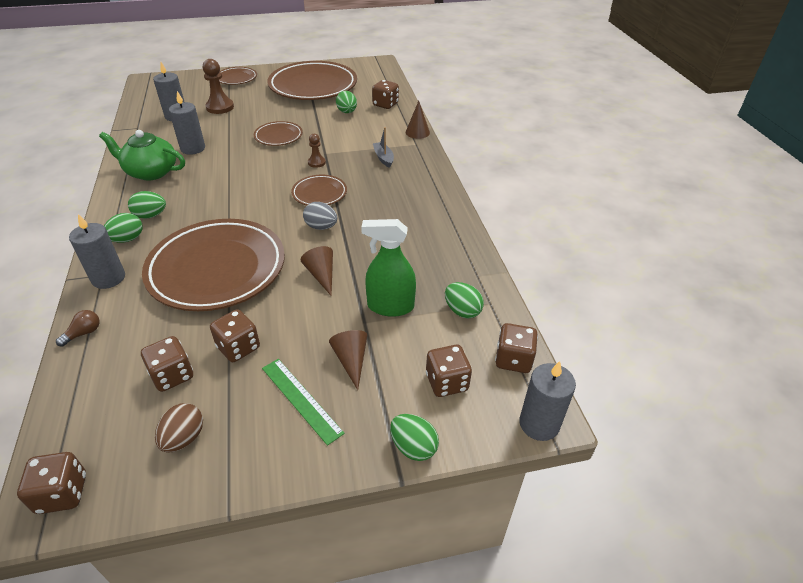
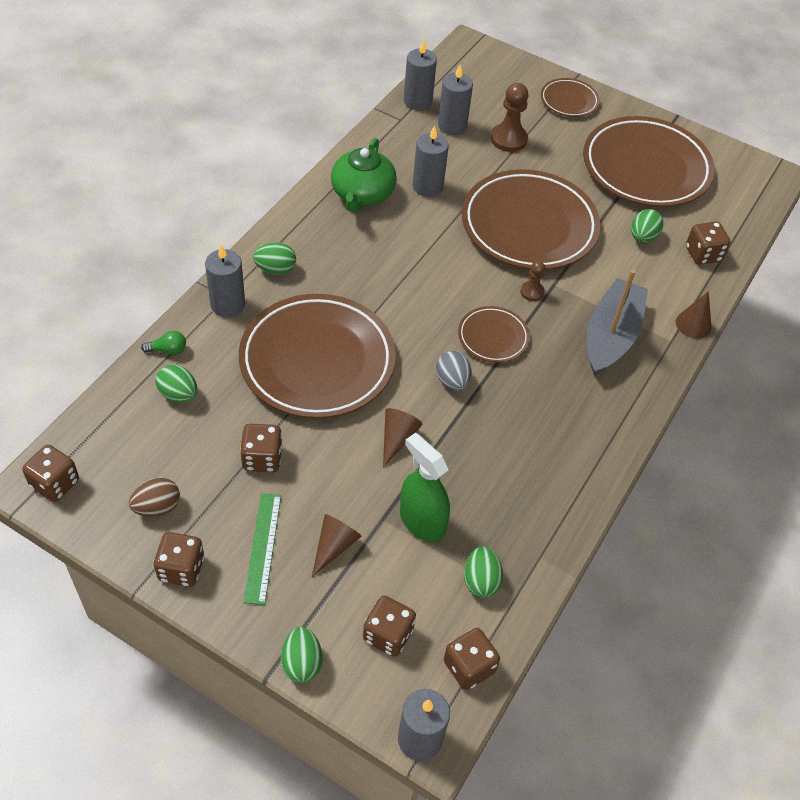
camera: 40 degrees right, 10 degrees up
(84, 333) = (168, 350): brown light bulb -> green light bulb
(139, 115) = (417, 101): none -> grey candle
(150, 215) = (316, 253): green egg -> green egg (178, 394)
(151, 172) = (362, 194): green teapot -> green teapot turned 135 degrees counterclockwise
(172, 375) = (194, 444): brown dice -> brown dice (181, 569)
(278, 136) = (529, 226): brown plate -> brown plate, size x2.10
(383, 158) = (611, 336): grey boat -> grey boat, size x2.15

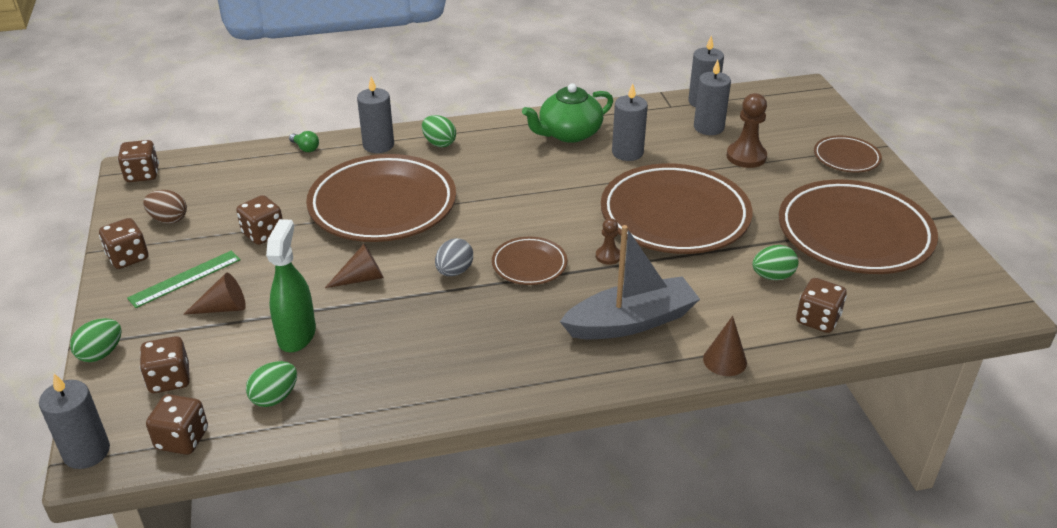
camera: 50 degrees right, 15 degrees down
(178, 394) = (274, 173): green egg -> none

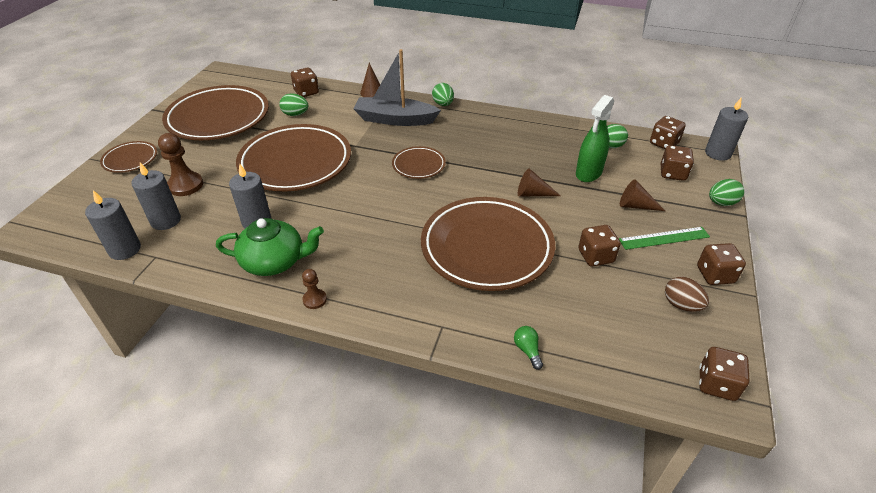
camera: 150 degrees left, 5 degrees up
(378, 145) = (452, 322): grey candle -> none
(439, 143) = (393, 299): green egg -> green egg (443, 104)
(454, 271) = (469, 177): grey egg -> none
(608, 256) = (367, 154): brown pawn -> brown pawn (315, 300)

